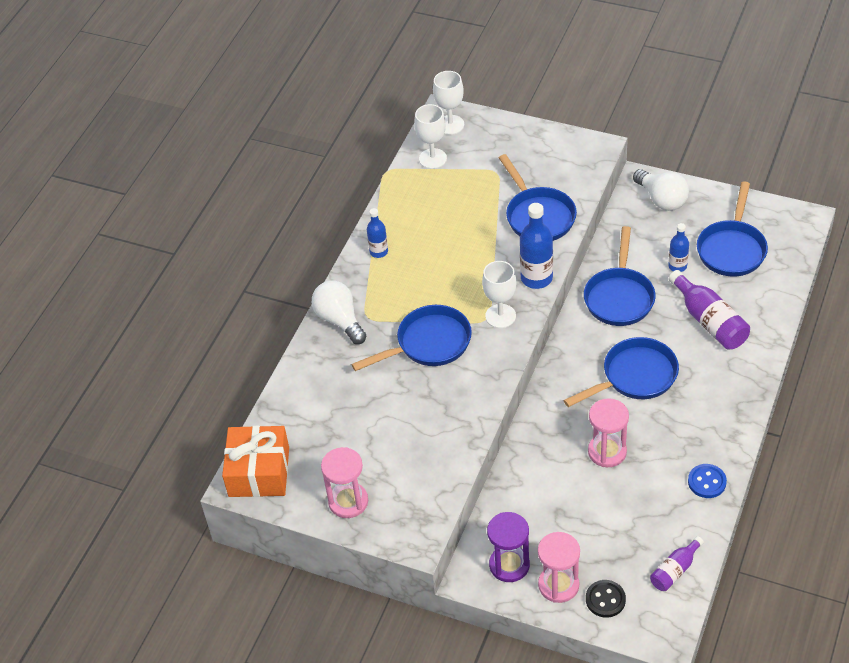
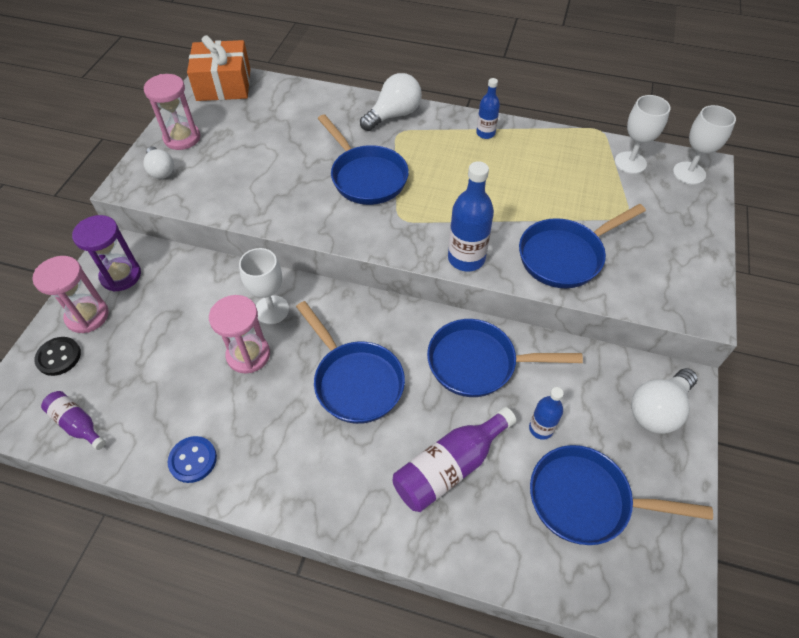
camera: 80 degrees right, 5 degrees up
(398, 514) = (161, 170): none -> white light bulb
(500, 316) = (406, 230): white goblet -> white goblet (271, 310)

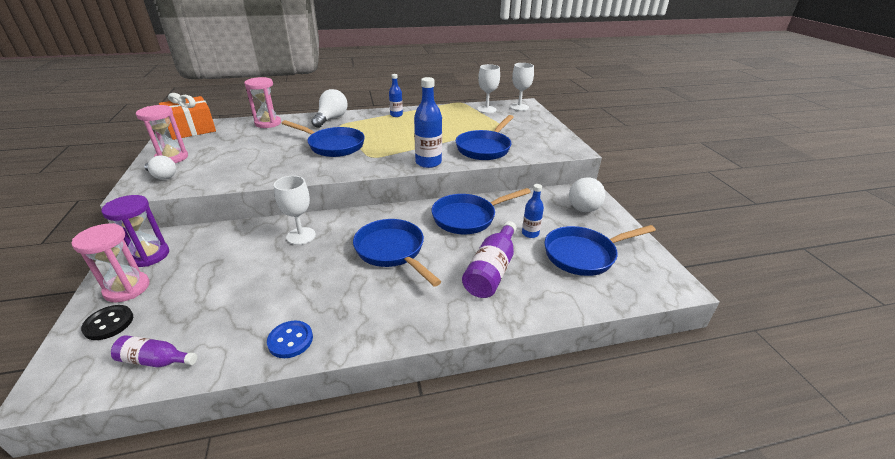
camera: 30 degrees left, 20 degrees down
(248, 355) = (298, 264): pink hourglass -> pink hourglass (268, 123)
(355, 381) = (392, 251): blue pan -> blue pan turned 150 degrees counterclockwise

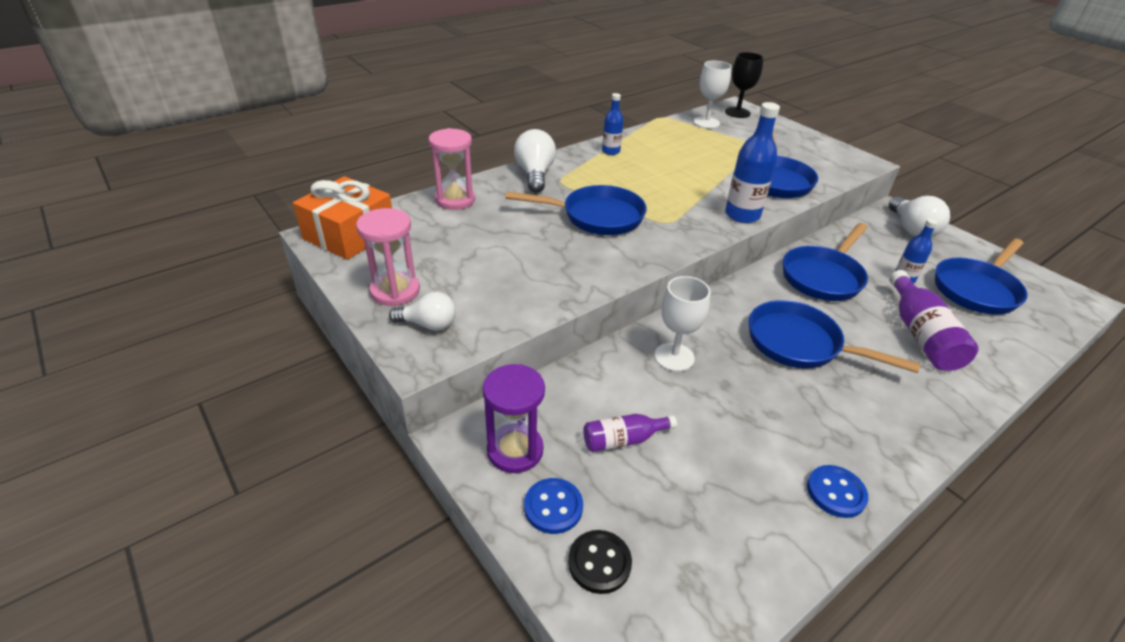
camera: 25 degrees left, 5 degrees up
(127, 288) = (553, 507): pink hourglass -> blue button
(155, 360) = (725, 582): purple bottle -> purple bottle (623, 440)
(519, 107) = (737, 112): white goblet -> black goblet

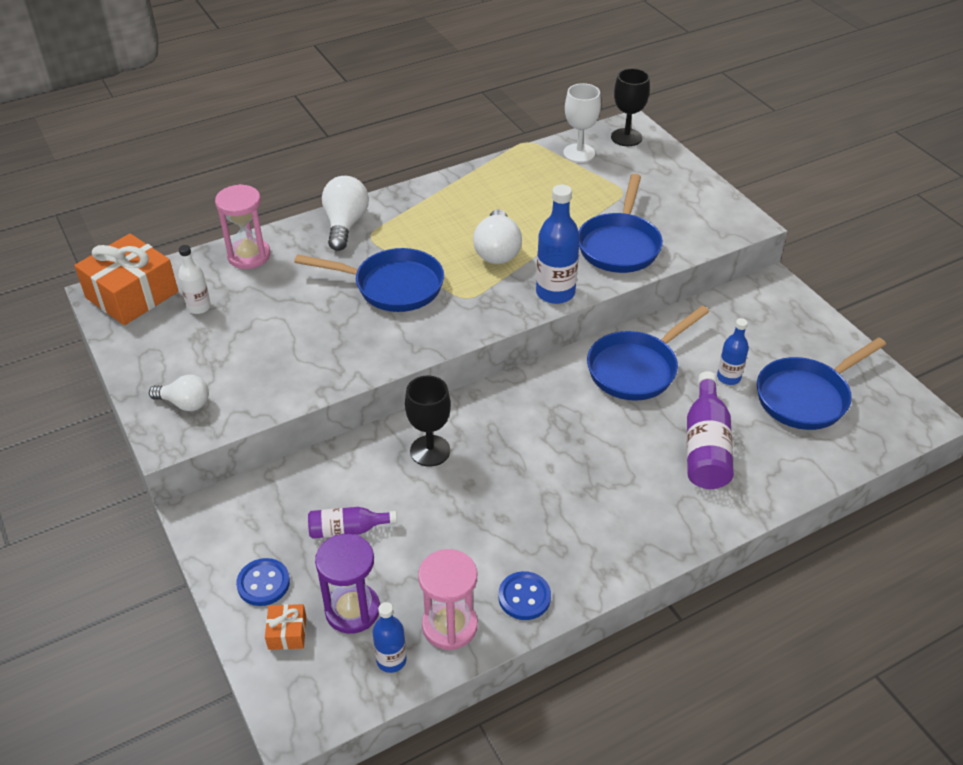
camera: 10 degrees right, 5 degrees up
(395, 291) = (162, 364): pink hourglass -> pink hourglass (449, 626)
(419, 241) = (199, 307): none -> white bottle
(515, 450) = (245, 530): purple hourglass -> purple hourglass (352, 610)
(599, 563) = (287, 633): black button -> orange gift
(611, 151) = (444, 194): blue bottle -> blue bottle (391, 660)
(674, 357) = (430, 451): white goblet -> black goblet
(800, 344) = (568, 447): blue pan -> none
(911, 229) = (779, 312): white light bulb -> white light bulb (497, 251)

